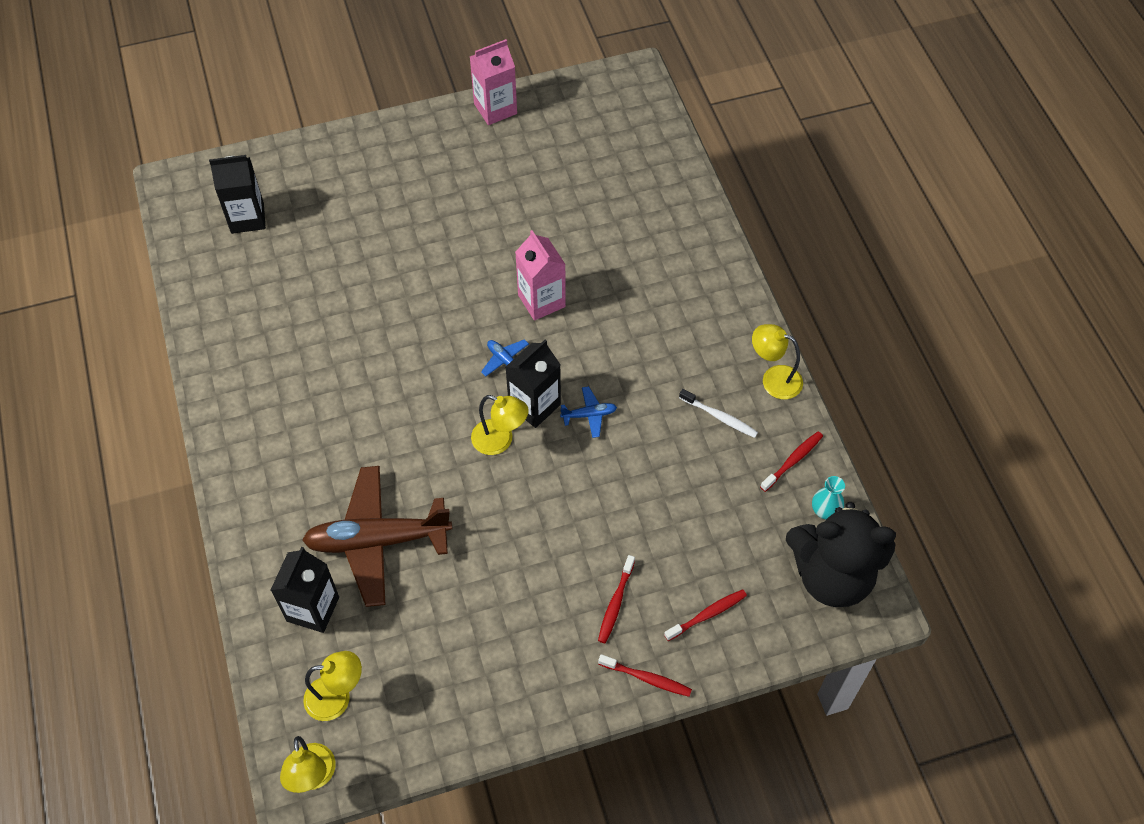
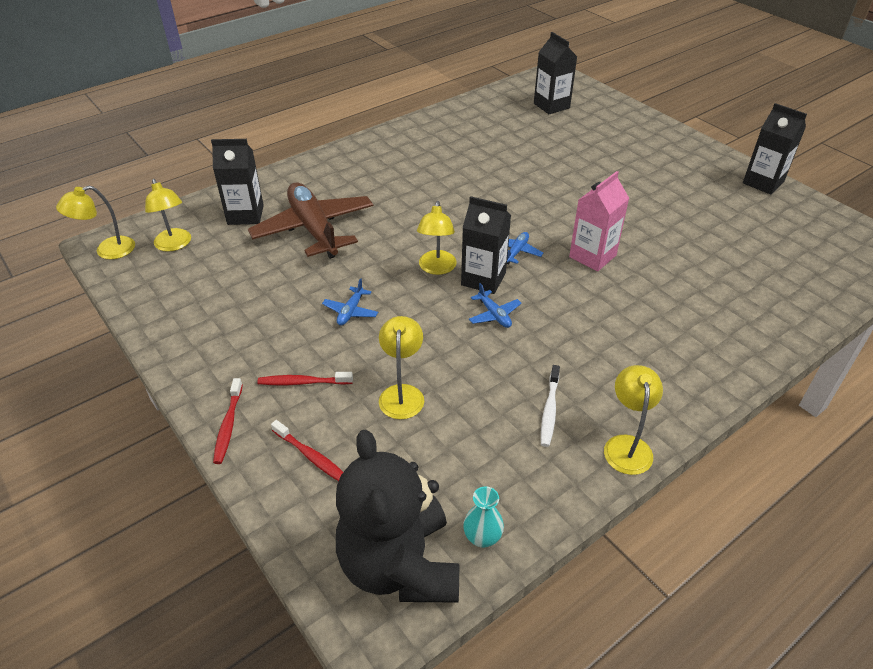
camera: 70 degrees right, 15 degrees down
(495, 109) = (763, 182): pink carton -> black carton
(533, 537) = (351, 311): none -> blue plane
(660, 523) = (402, 393): none -> yellow lamp
(793, 460) = (532, 489): red toothbrush -> none

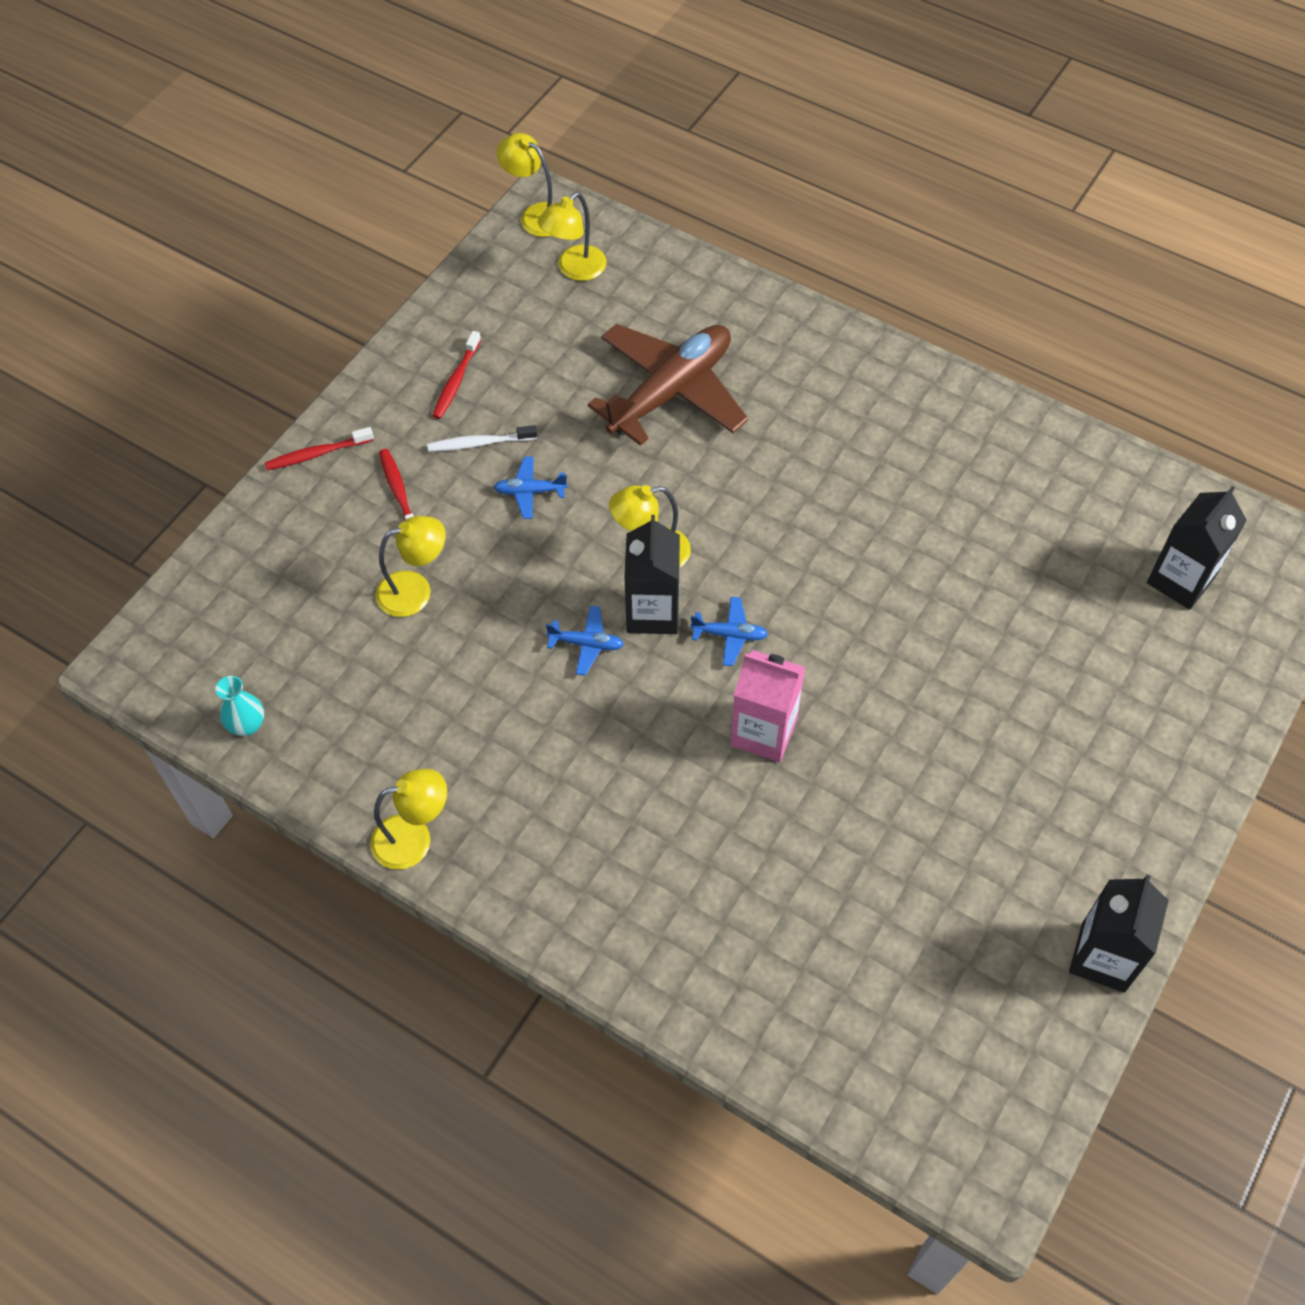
camera: 70 degrees right, 15 degrees up
(245, 215) = (666, 309): black carton -> none
(312, 457) = (300, 542): red toothbrush -> red toothbrush (456, 381)
(400, 565) = (196, 664): black teddy bear -> none
(494, 314) = (586, 644): blue plane -> blue plane turned 120 degrees counterclockwise
(549, 410) = (442, 746): white toothbrush -> white toothbrush (479, 443)

